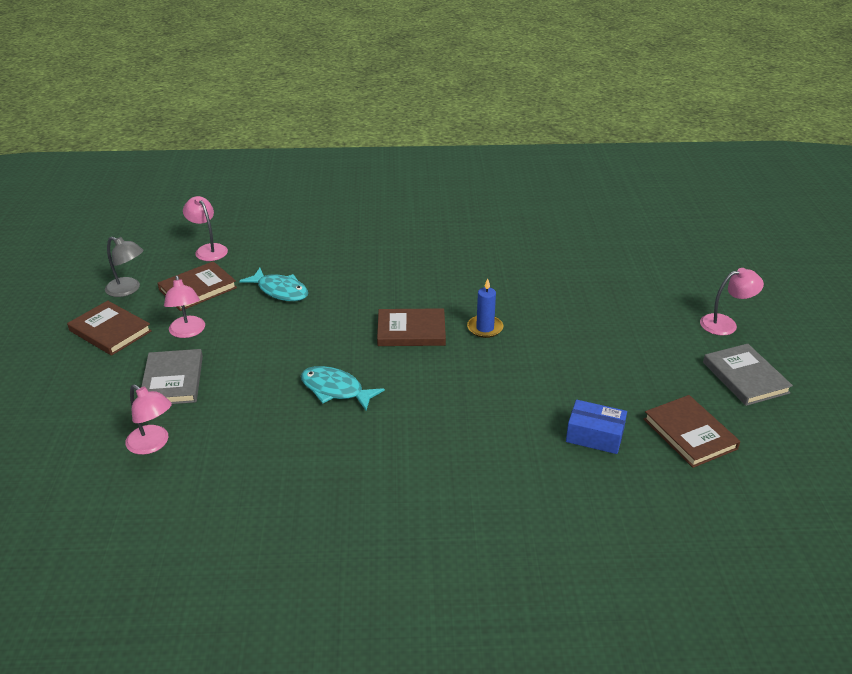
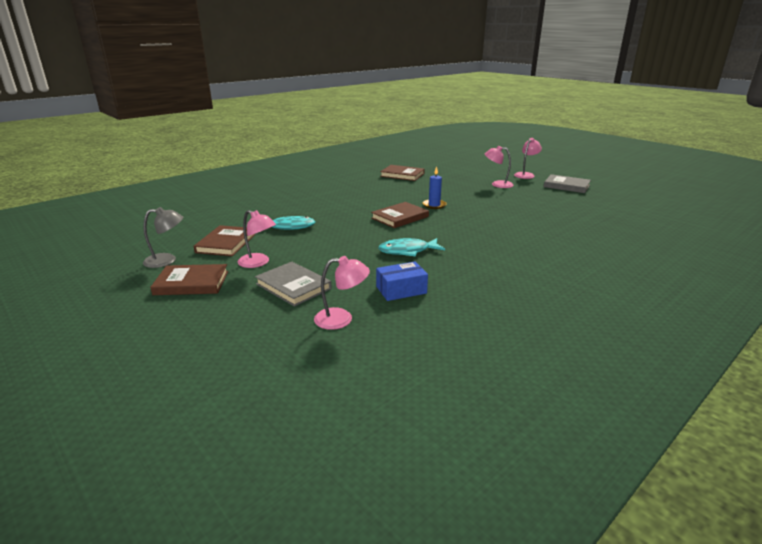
camera: 40 degrees left, 10 degrees down
(208, 249) = (198, 226): pink lamp -> pink lamp (497, 184)
(594, 436) = (557, 220): blue box -> blue box (401, 290)
(689, 434) = (586, 207): brown book -> brown book (402, 175)

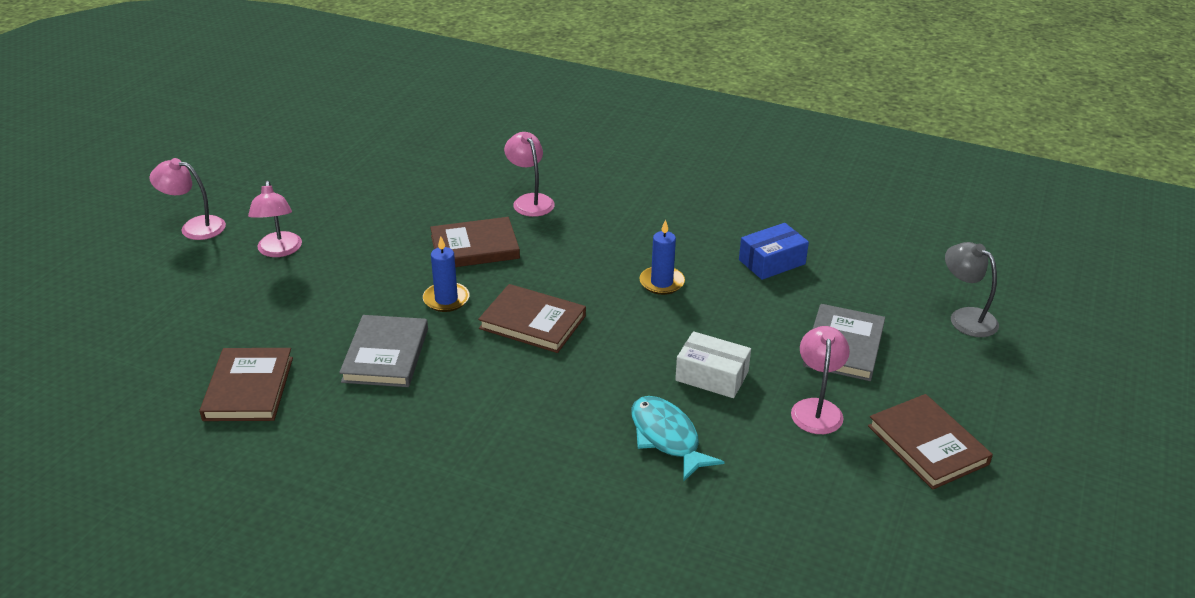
camera: 115 degrees left, 10 degrees up
(167, 260) = (904, 520): grey lamp -> grey lamp (965, 317)
(226, 243) = (790, 483): brown book -> brown book (475, 247)
(315, 245) = (712, 376): none -> white box
(341, 319) = (870, 284): pink lamp -> pink lamp (530, 201)
(401, 290) = (772, 262): blue box -> blue box turned 75 degrees counterclockwise
(407, 251) = (661, 282): turquoise fish -> blue candle
(566, 186) = (262, 181): grey book -> grey book (385, 355)

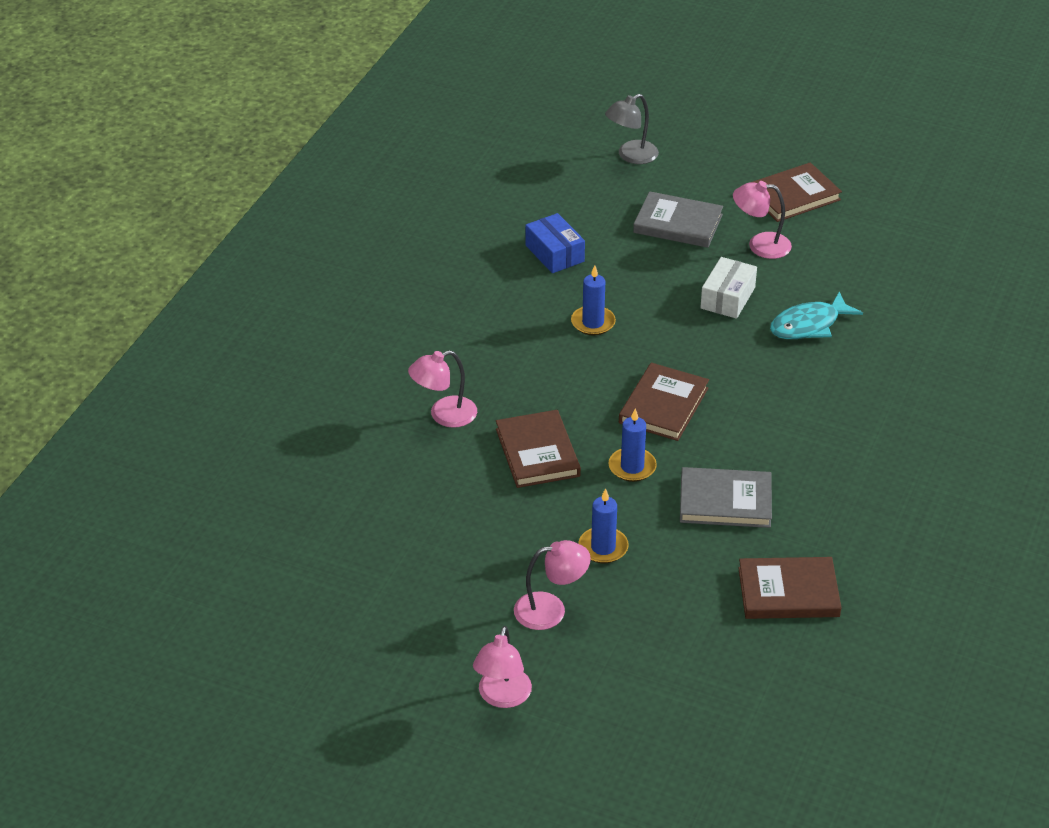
camera: 90 degrees left, 5 degrees up
(344, 279) = (603, 547): none -> blue candle

